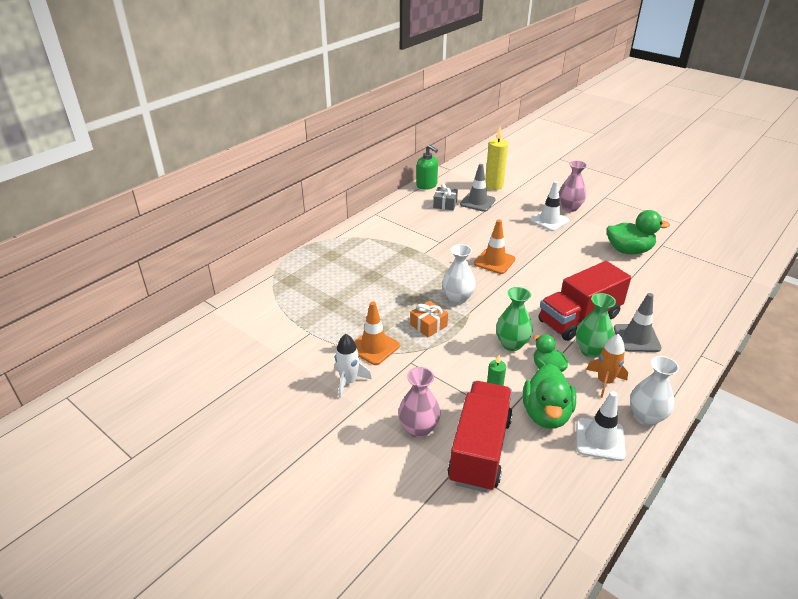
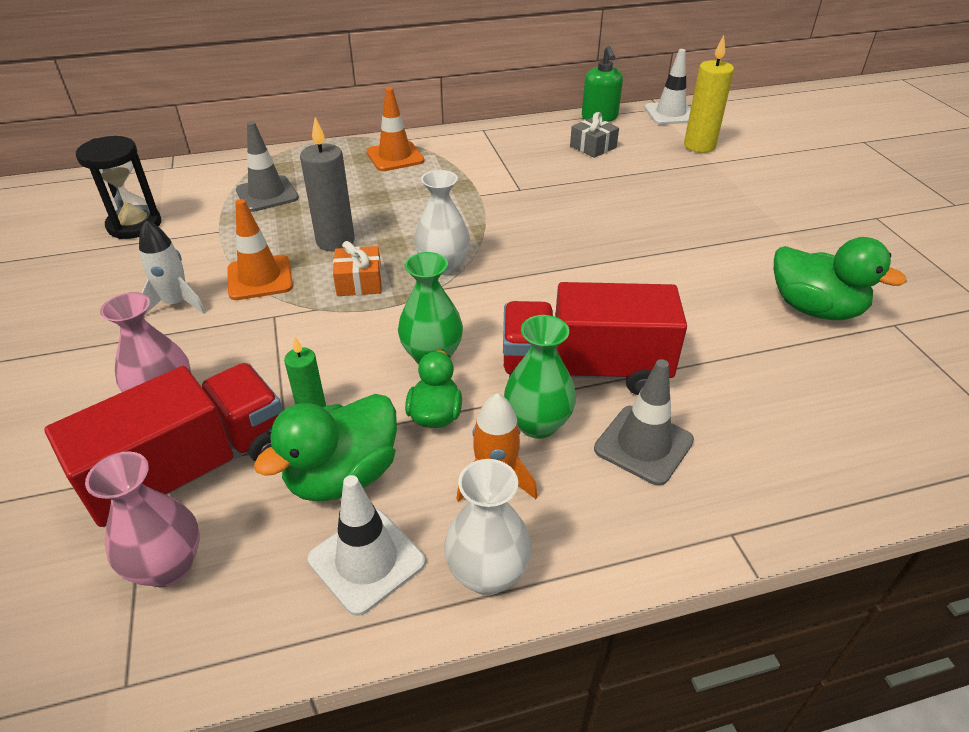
camera: 35 degrees right, 5 degrees up
(251, 352) = (134, 225): none -> black hourglass
(385, 310) = (335, 241): none -> grey candle
(477, 202) = (644, 159): grey traffic cone -> grey traffic cone (267, 194)
(494, 261) = (562, 240): orange traffic cone -> orange traffic cone (395, 156)
(549, 220) = (727, 218): white traffic cone -> white traffic cone (670, 114)
(569, 208) = (788, 212): pink vase -> pink vase (168, 566)

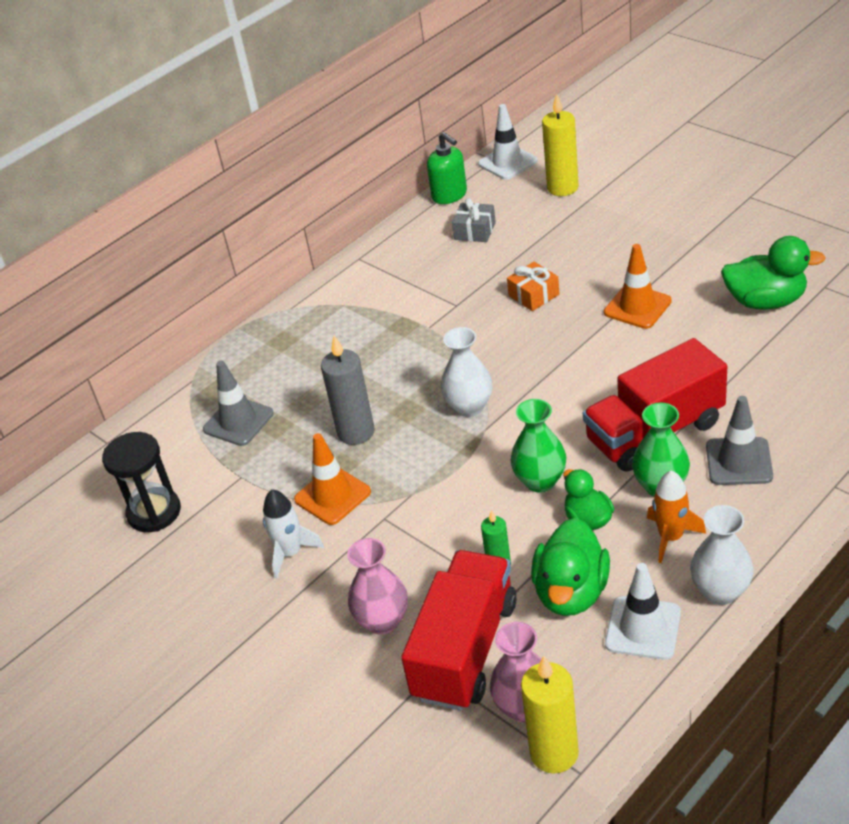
camera: 25 degrees left, 0 degrees up
(131, 640) = (554, 753): none -> yellow candle
(359, 282) = (418, 455): orange gift -> orange gift (534, 295)
(395, 156) = (310, 326): orange traffic cone -> orange traffic cone (637, 307)

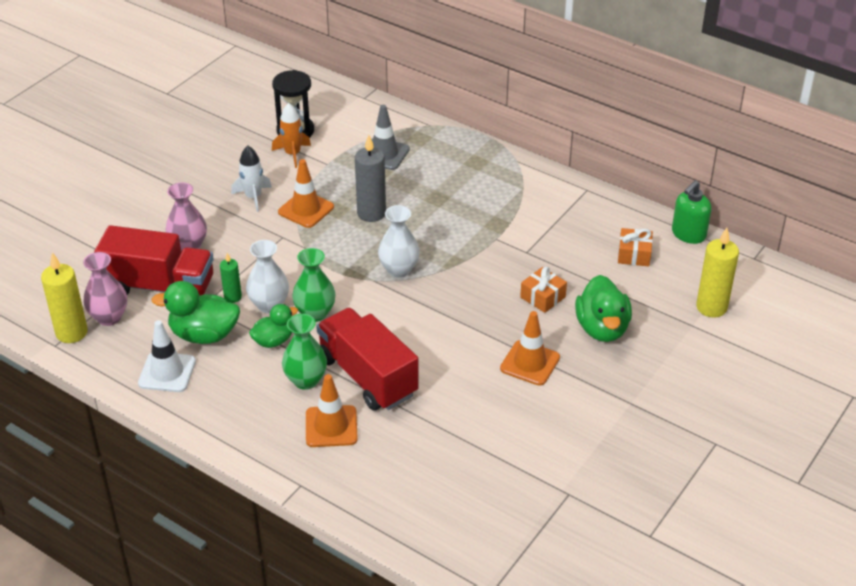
camera: 75 degrees right, 0 degrees up
(475, 231) = (634, 254): grey gift -> orange gift
(507, 162) = (749, 268): white traffic cone -> none
(671, 537) = (252, 386): orange rocket -> orange rocket (292, 154)
(720, 591) = (196, 413): white vase -> white vase (269, 305)
(739, 461) = (331, 426): grey traffic cone -> orange traffic cone
(765, 301) = (543, 450): green duck -> green duck (602, 328)

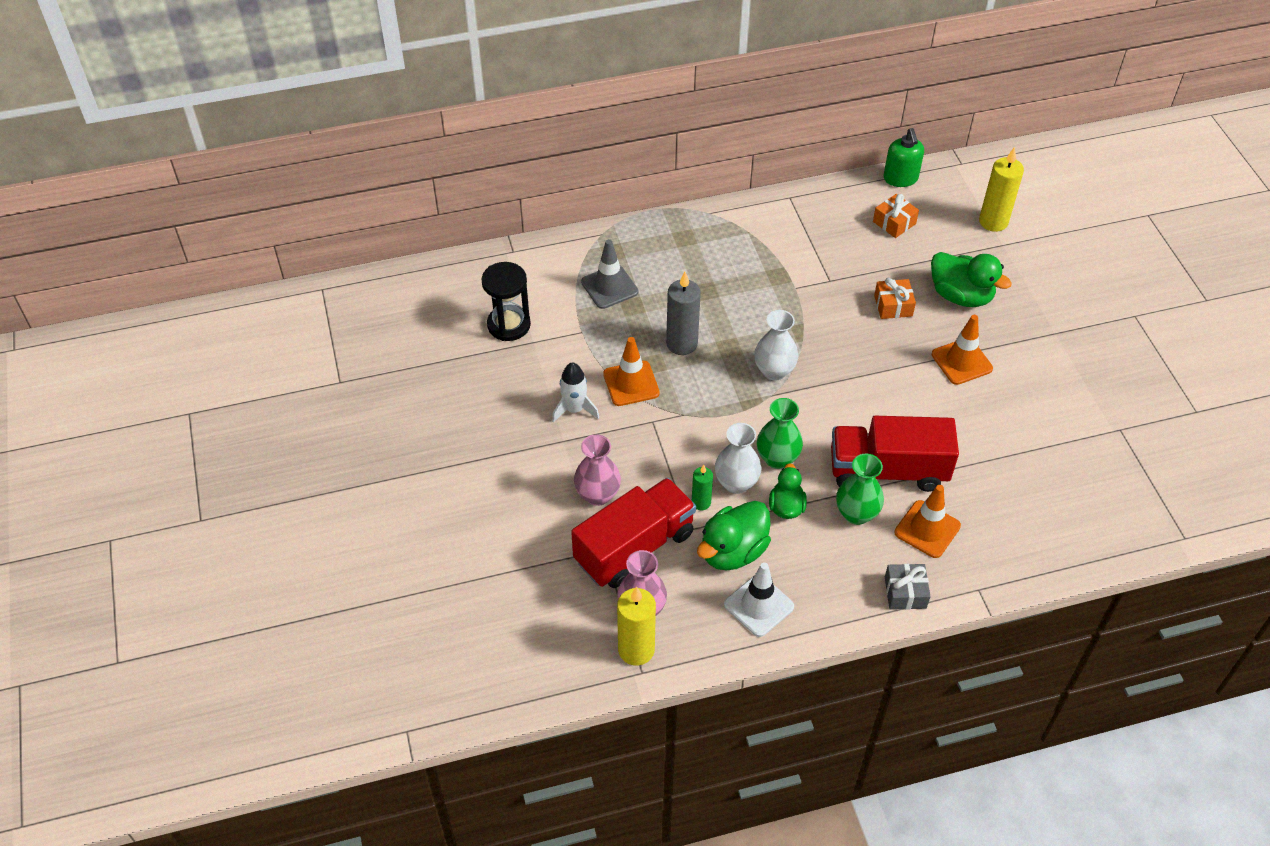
camera: 50 degrees left, 10 degrees up
(255, 444) = (905, 592): none -> grey gift
(292, 154) = (541, 346): orange rocket -> none

